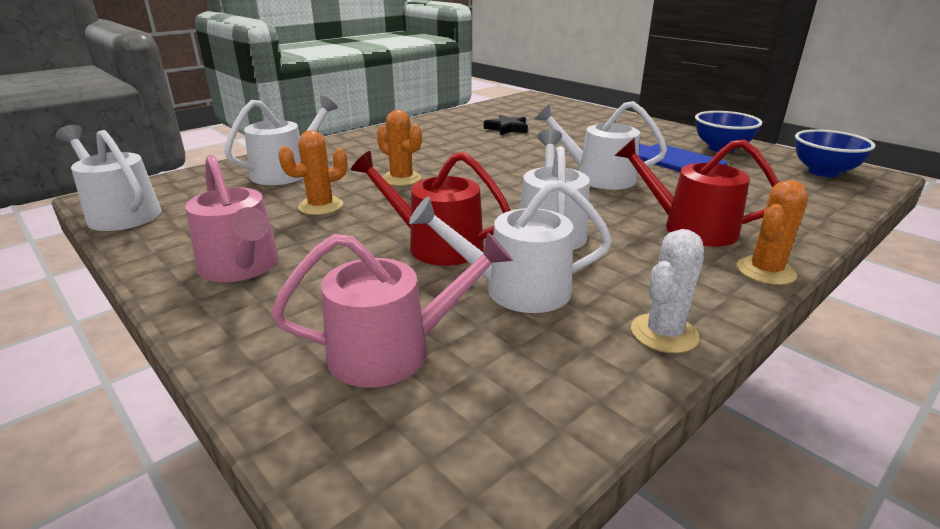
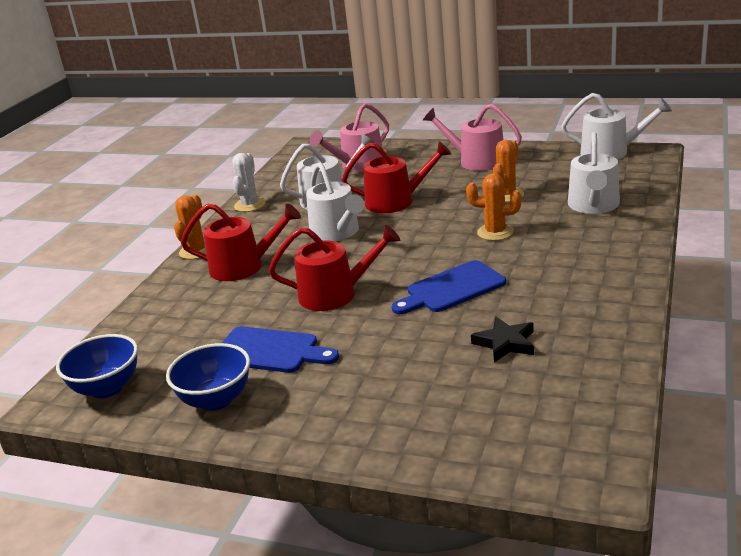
camera: 155 degrees right, 0 degrees up
(499, 156) = (452, 289): none -> blue cutting board
(598, 177) = (335, 294): white watering can -> red watering can

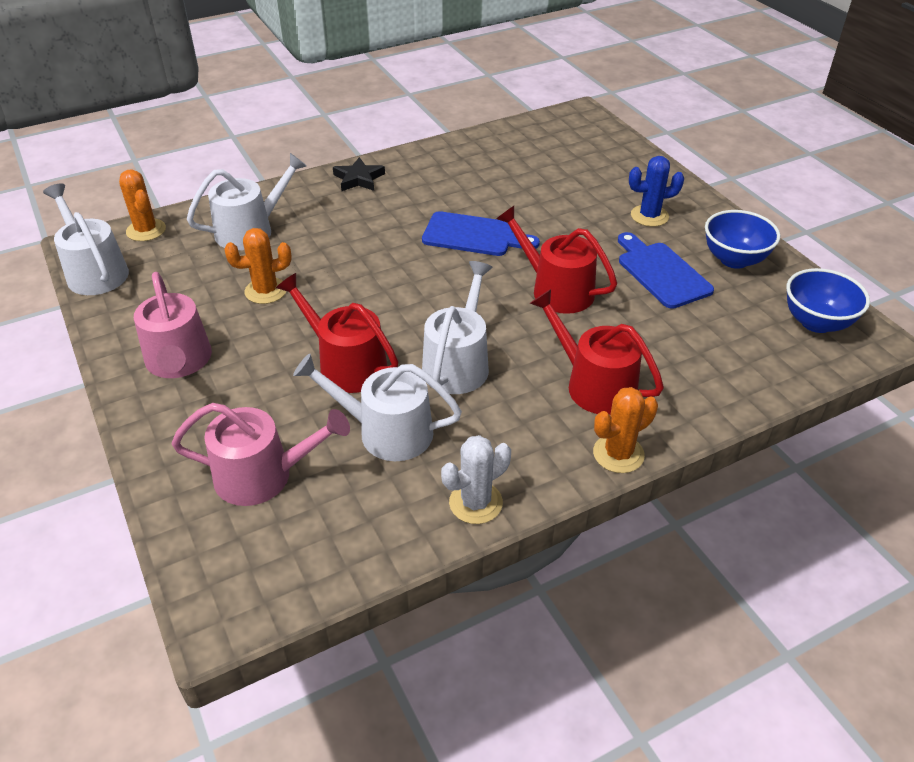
camera: 140 degrees left, 15 degrees up
(336, 393) = (649, 216): none -> blue cactus
(495, 232) = (356, 259): orange cactus -> orange cactus (146, 230)
(505, 343) = (511, 182): black star -> black star (359, 179)

